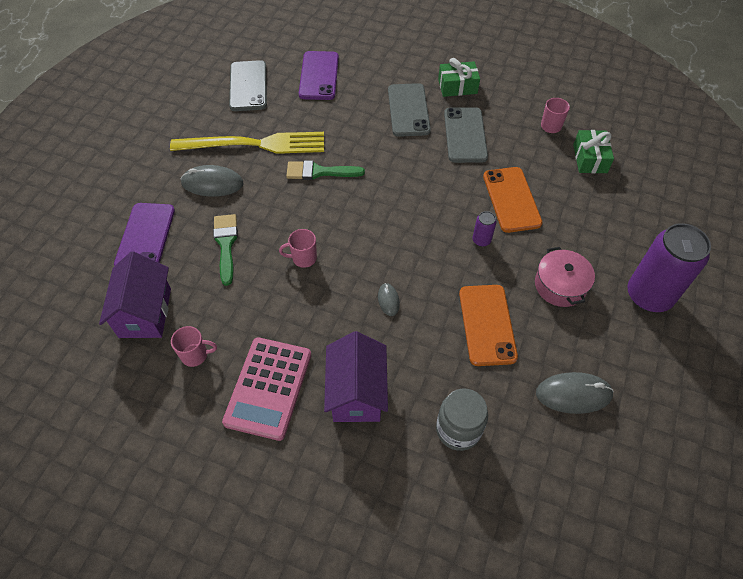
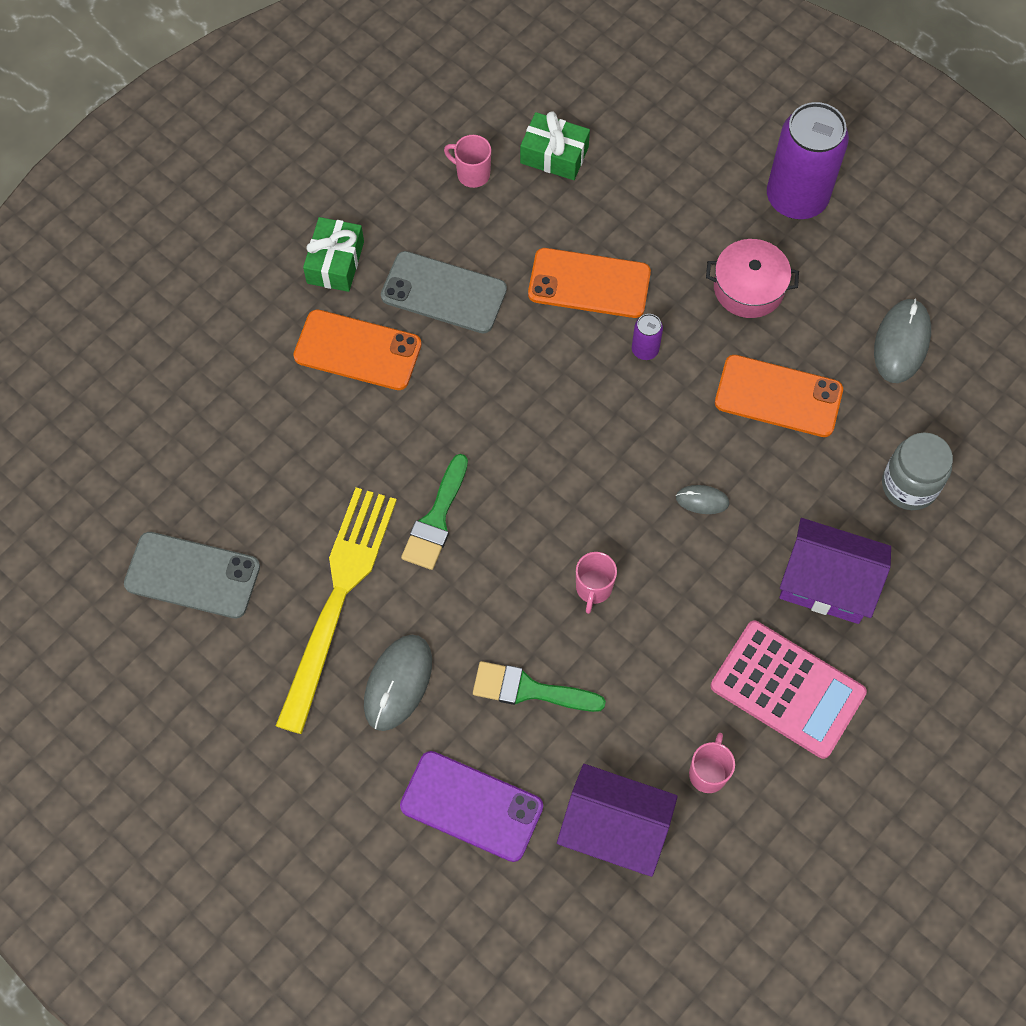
camera: 70 degrees left, 10 degrees up
(319, 76) = (217, 457): purple phone -> none
(408, 110) = (357, 350): grey phone -> orange phone

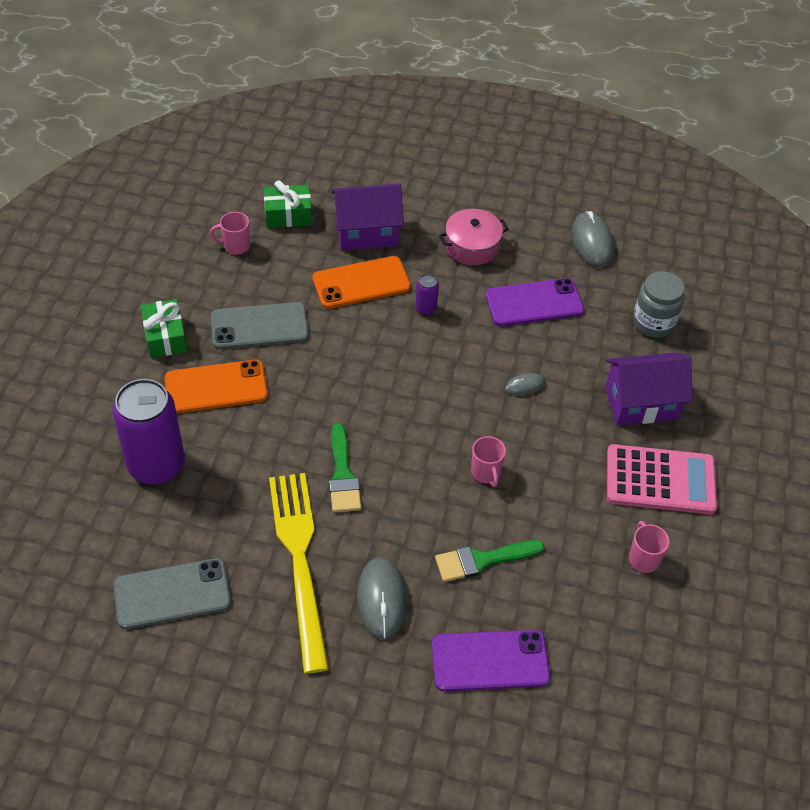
camera: 30 degrees left, 15 degrees down
(614, 830) = (603, 628): purple house -> purple house (367, 233)
(778, 396) = (534, 303): orange phone -> purple phone
(796, 198) = (469, 184): purple can -> purple can (156, 465)

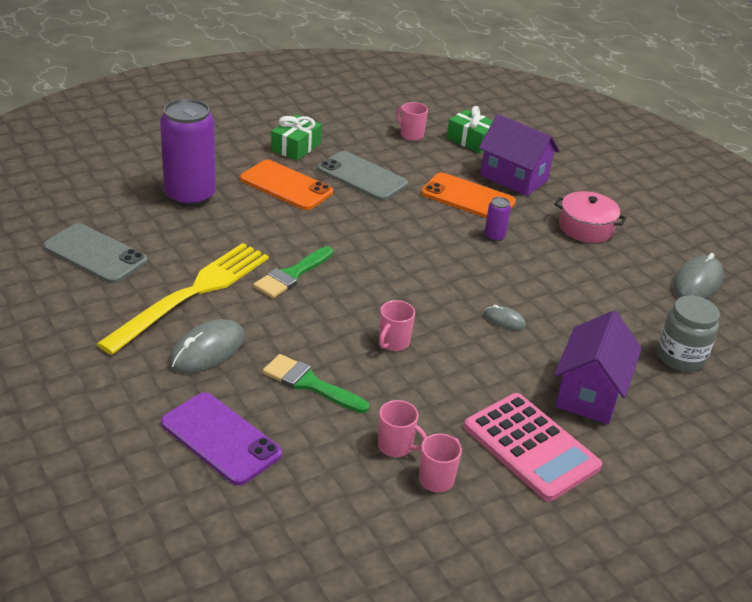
camera: 45 degrees right, 15 degrees down
(534, 303) = (588, 284): purple phone -> none
(593, 557) = (396, 446): none -> pink mug
(641, 403) = (590, 393): purple house -> purple house turned 75 degrees clockwise

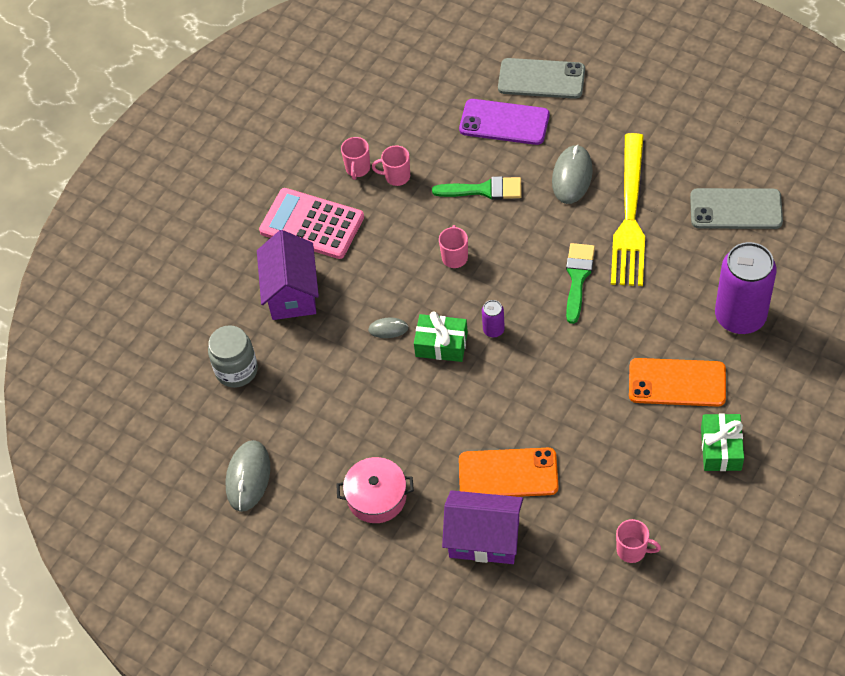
camera: 160 degrees right, 20 degrees up
(362, 176) = (624, 442): grey phone -> grey phone (541, 79)
(471, 140) = (565, 583): green gift -> green gift (441, 344)
(494, 236) = (451, 429): purple can -> purple can (493, 330)

